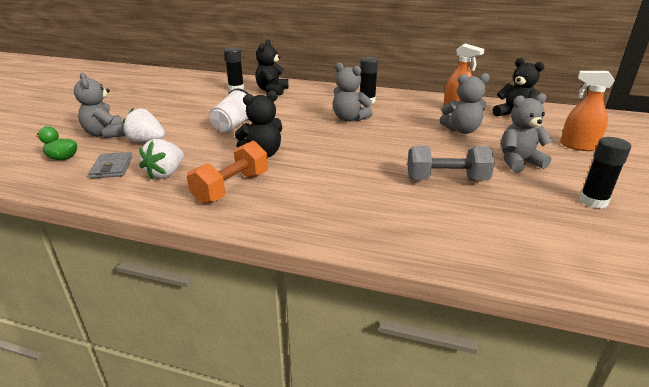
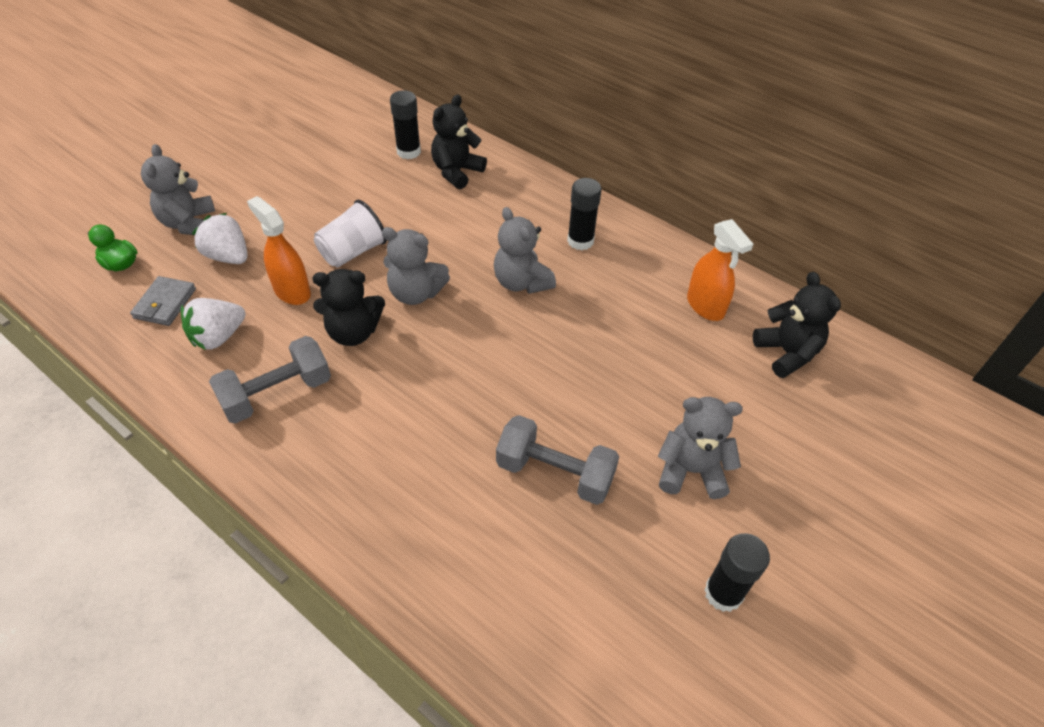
camera: 20 degrees right, 20 degrees up
(231, 188) = (277, 394): orange dumbbell -> grey dumbbell
(462, 130) = (669, 365): grey teddy bear -> grey teddy bear (415, 293)
(578, 146) = (820, 464): orange spray bottle -> orange spray bottle (292, 291)

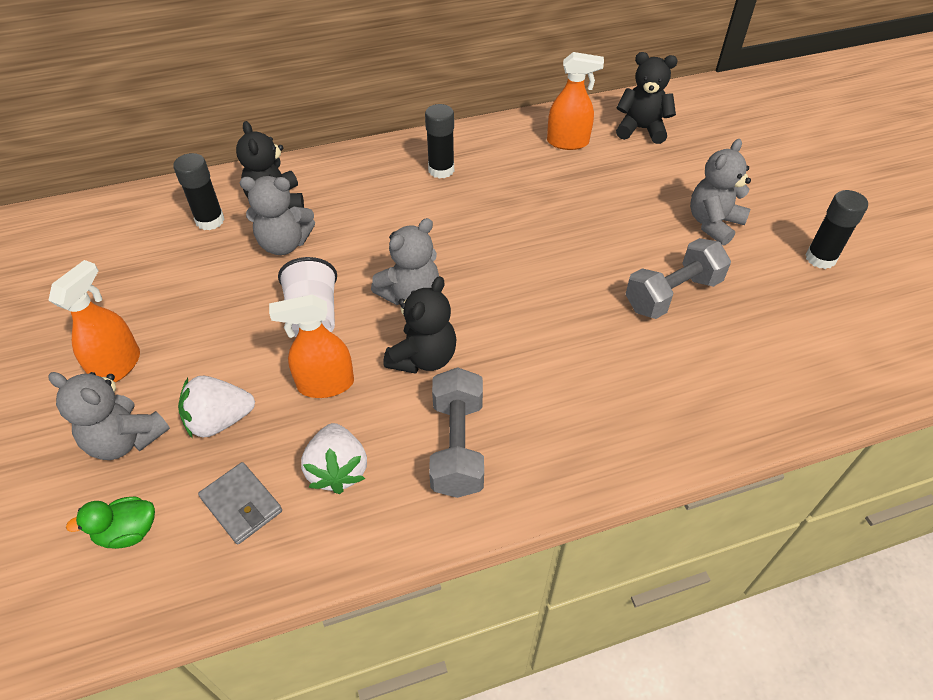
camera: 55 degrees left, 0 degrees up
(246, 186) = (118, 366): none -> orange spray bottle
(521, 282) = (457, 224): grey teddy bear -> grey teddy bear (284, 244)

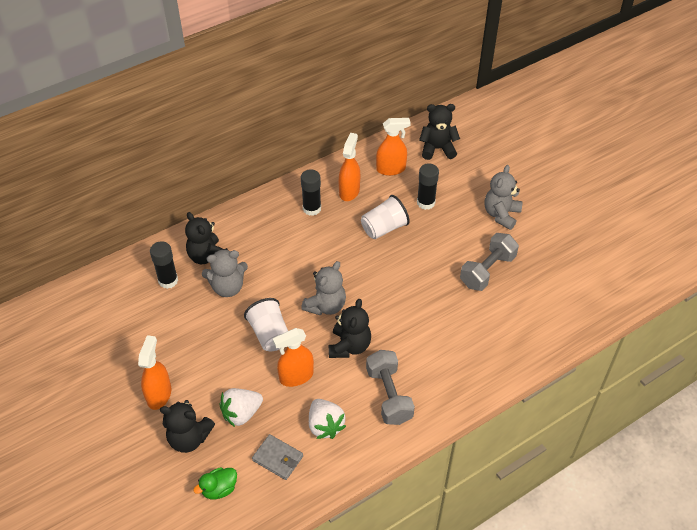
camera: 15 degrees left, 0 degrees up
(125, 439) = (189, 438): grey teddy bear -> black teddy bear
(500, 158) = (349, 191): none -> orange spray bottle
(533, 211) = (384, 228): none -> white cup
(820, 258) = (570, 226): black glue stick -> black glue stick (425, 202)

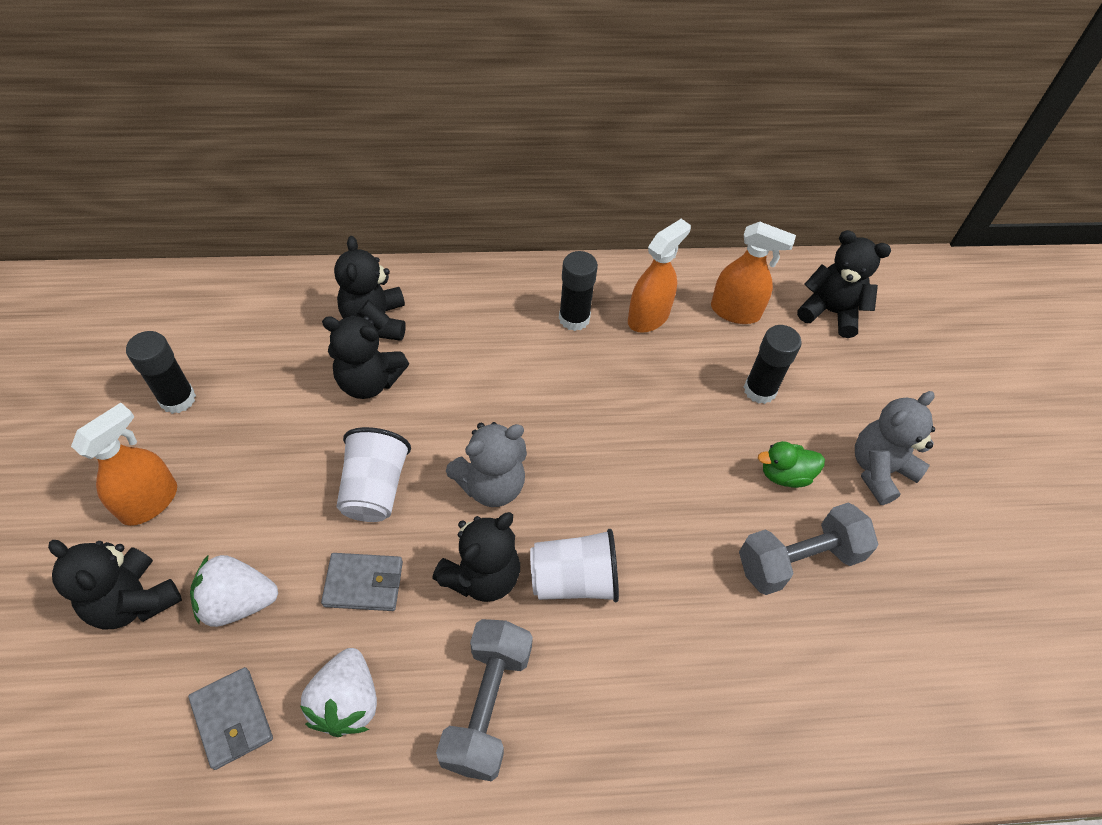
camera: 25 degrees right, 5 degrees up
(168, 280) = (296, 331): black glue stick -> black glue stick (177, 399)
(219, 489) = (106, 721): green duck -> green duck (784, 475)
(228, 287) = (369, 381): grey teddy bear -> black teddy bear
(296, 376) = (363, 583): orange spray bottle -> grey wallet
(384, 228) = (666, 401): white cup -> white cup (574, 580)

